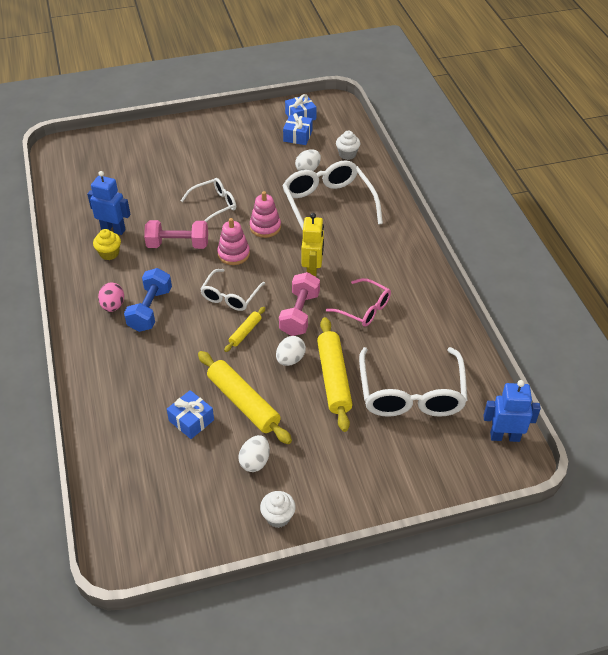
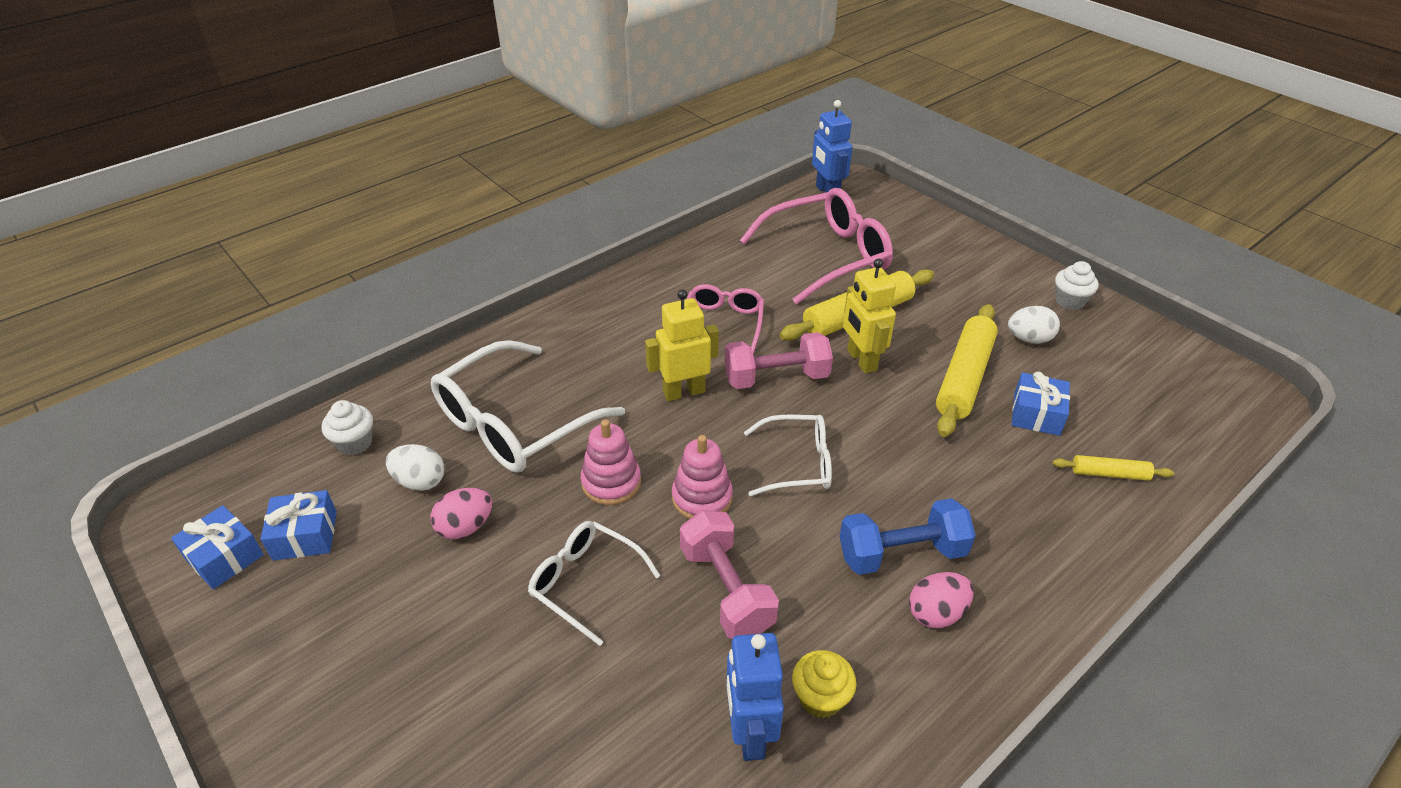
camera: 115 degrees left, 5 degrees down
(245, 332) = (852, 419): yellow rolling pin -> yellow rolling pin (1109, 474)
(270, 178) = (465, 527): none -> pink egg
(290, 359) = (861, 360): white egg -> yellow robot
(411, 394) = (827, 256): white glasses -> pink glasses

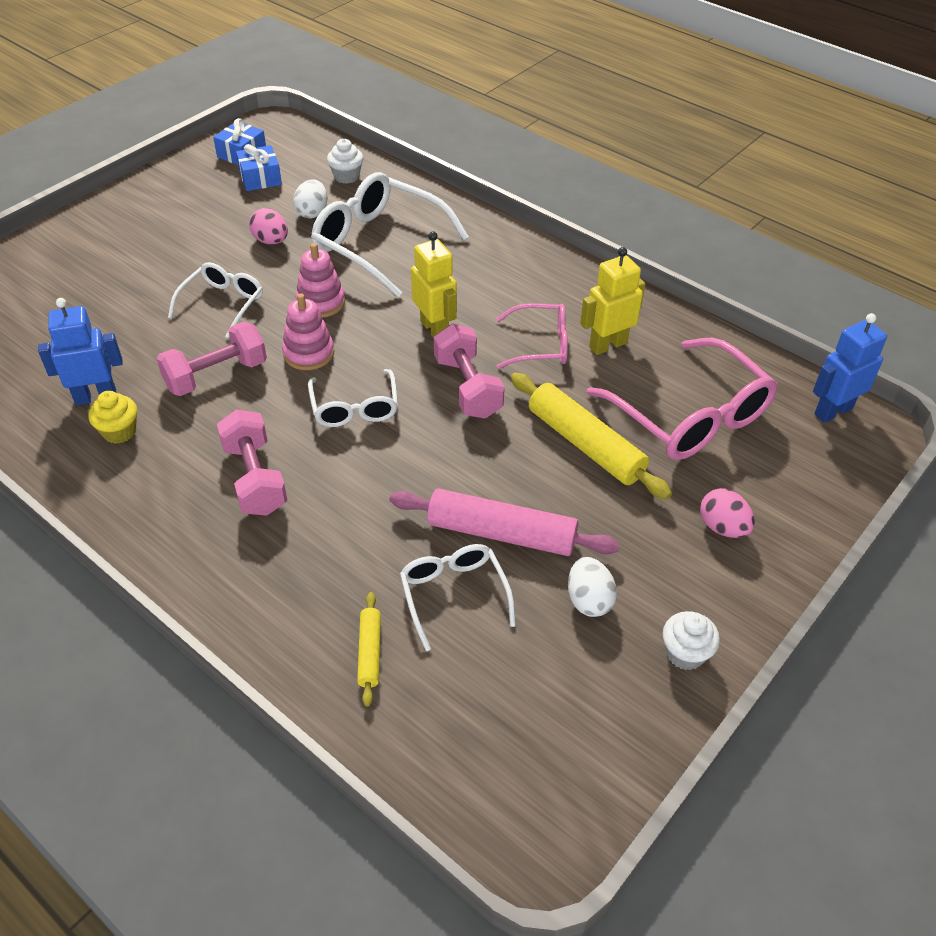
camera: 80 degrees right, 5 degrees up
(861, 360) = (509, 448): yellow robot -> yellow robot (607, 345)
(901, 553) = (255, 478): blue dumbbell -> pink dumbbell
(936, 613) = (192, 500): pink egg -> pink egg (722, 527)
(964, 378) = (501, 533): yellow rolling pin -> pink rolling pin
(1036, 414) = (453, 595): blue gift -> white glasses

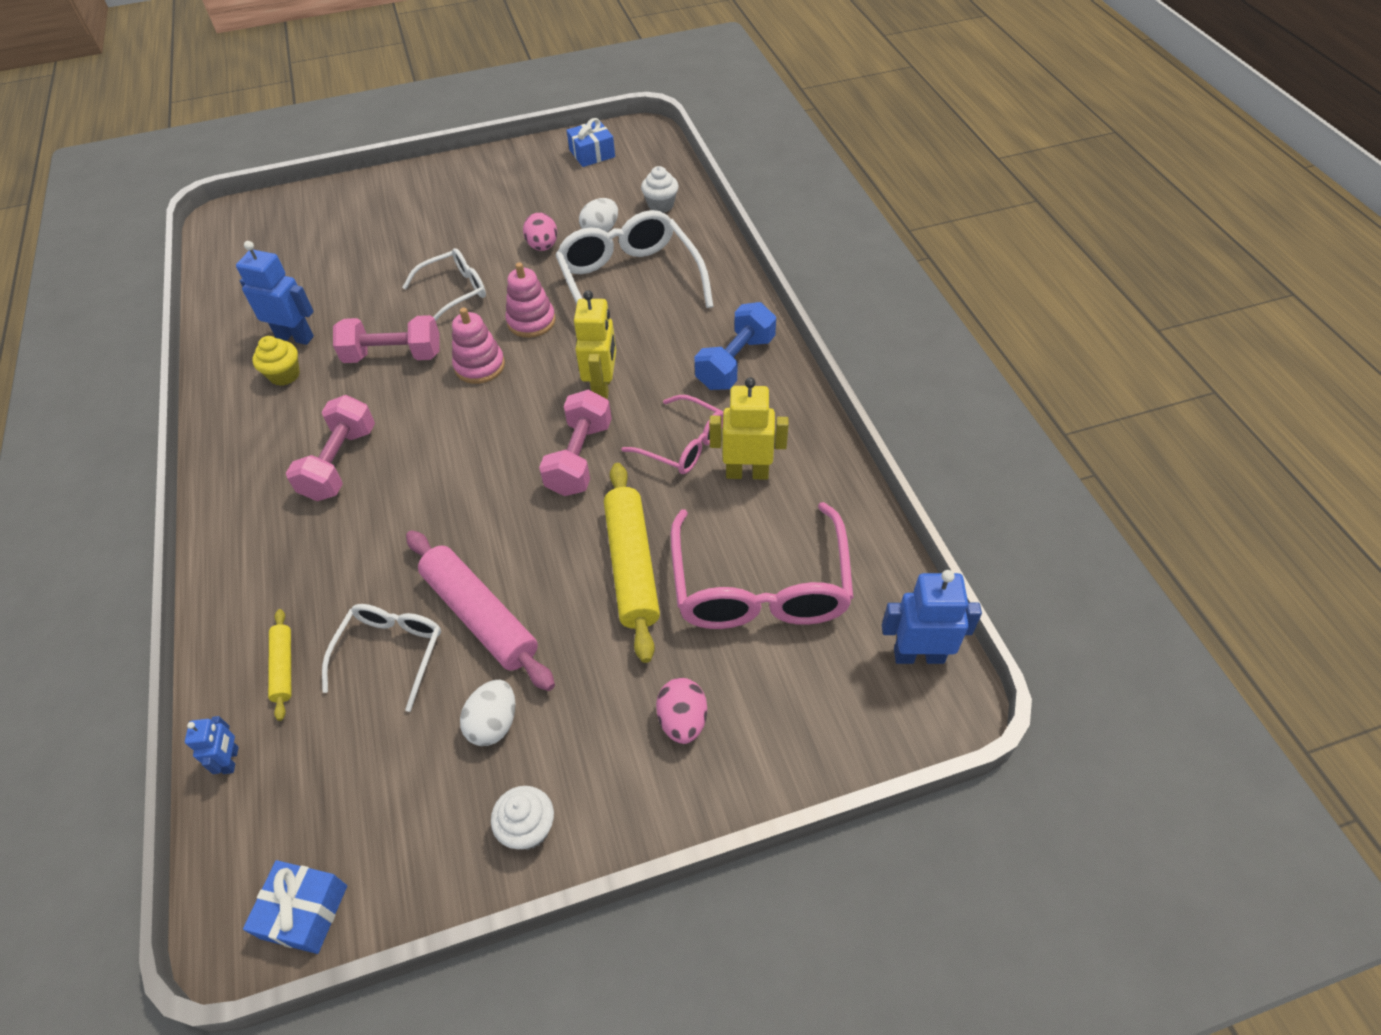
camera: 35 degrees right, 5 degrees up
(260, 178) = (586, 182): blue gift -> blue gift (304, 911)
(355, 408) = (470, 434): white glasses -> none
(370, 652) = (284, 667): yellow rolling pin -> yellow rolling pin turned 45 degrees counterclockwise
(396, 742) = (231, 760): none -> blue robot
(524, 272) = (735, 362): none -> blue dumbbell

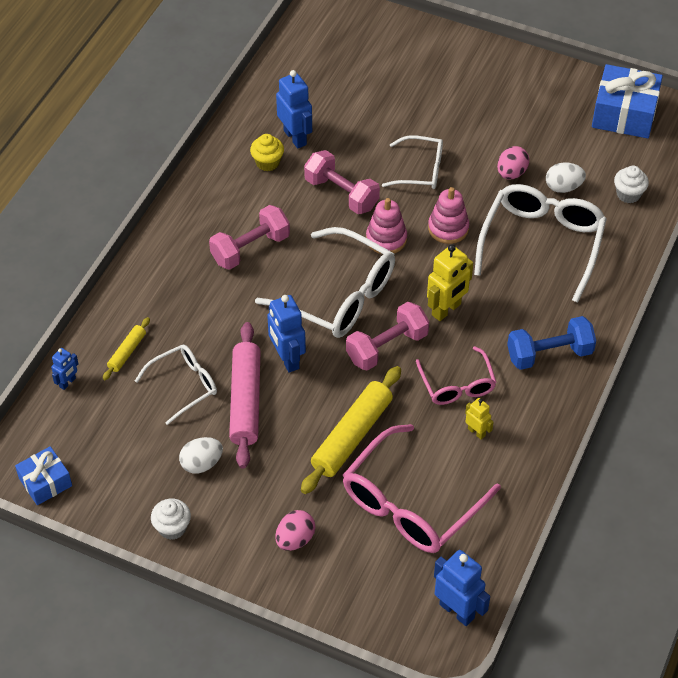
camera: 40 degrees right, 0 degrees up
(482, 445) = (338, 296): none -> white glasses
(486, 541) = (287, 359): none -> blue robot
(592, 153) = (624, 114): blue gift -> blue gift, size x1.70
(747, 472) = (476, 432): yellow robot -> yellow robot, size x0.55

